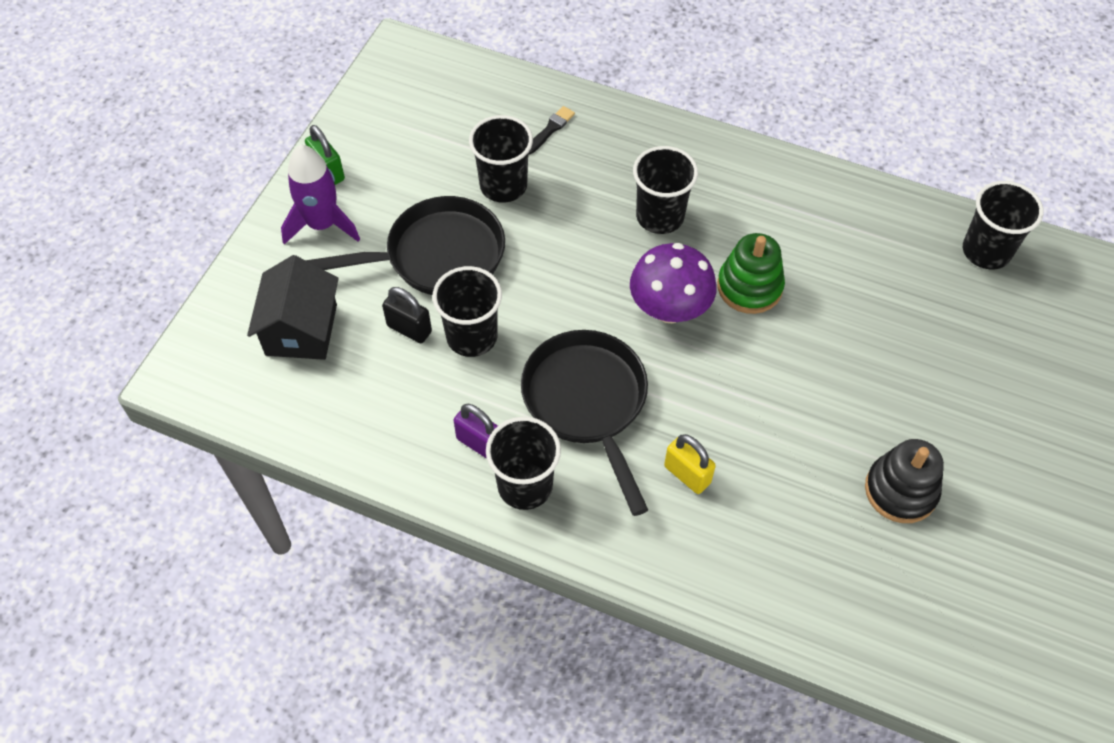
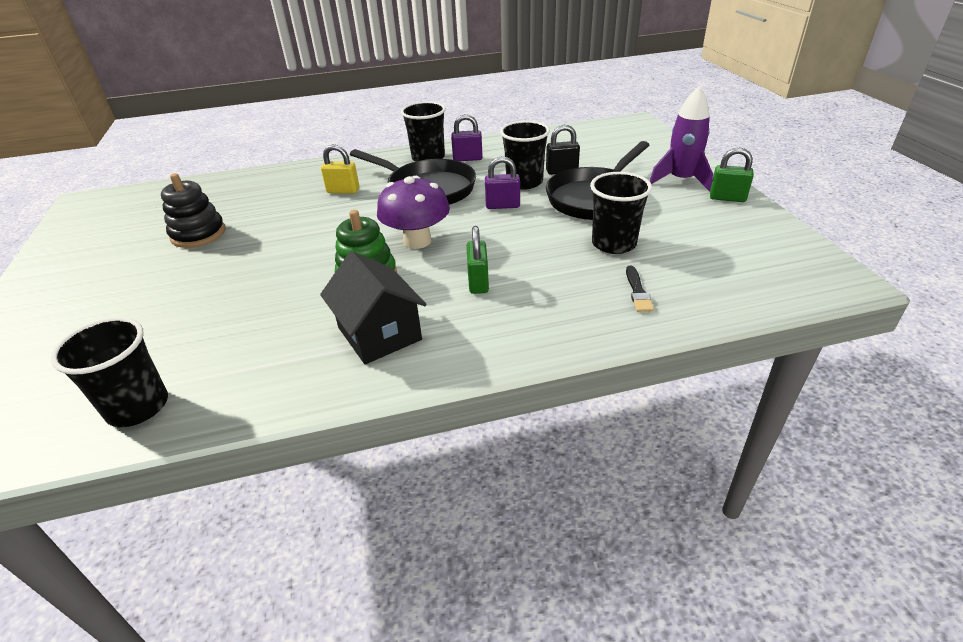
camera: 145 degrees right, 20 degrees down
(301, 330) = (613, 150): black house -> black house (379, 334)
(538, 309) = (502, 205): none -> purple padlock
(660, 216) = (478, 282): black cup -> green padlock

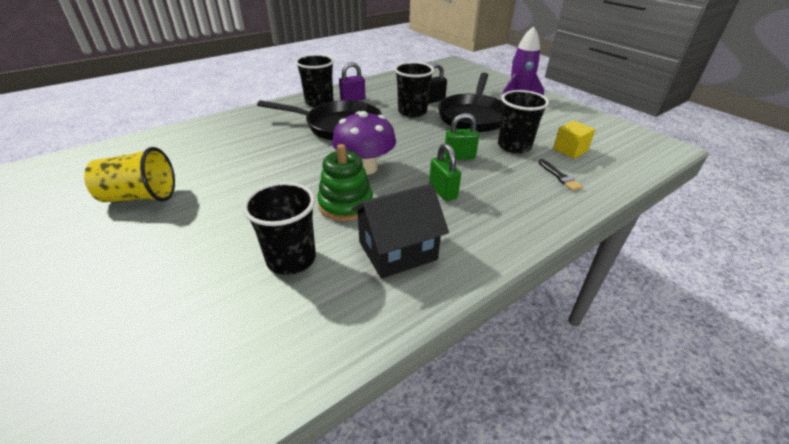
camera: 25 degrees left, 0 degrees up
(138, 407) = (202, 389): black cup -> black cup (291, 259)
(198, 234) = (140, 197): black stacking toy -> yellow cup
(343, 191) = (264, 137): yellow padlock -> none
(379, 334) = (397, 250): black house -> black house turned 60 degrees counterclockwise
(502, 205) = (410, 131): purple padlock -> none
(685, 261) = (570, 150): none -> yellow cube
(727, 198) = (556, 105): green padlock -> green padlock (459, 157)

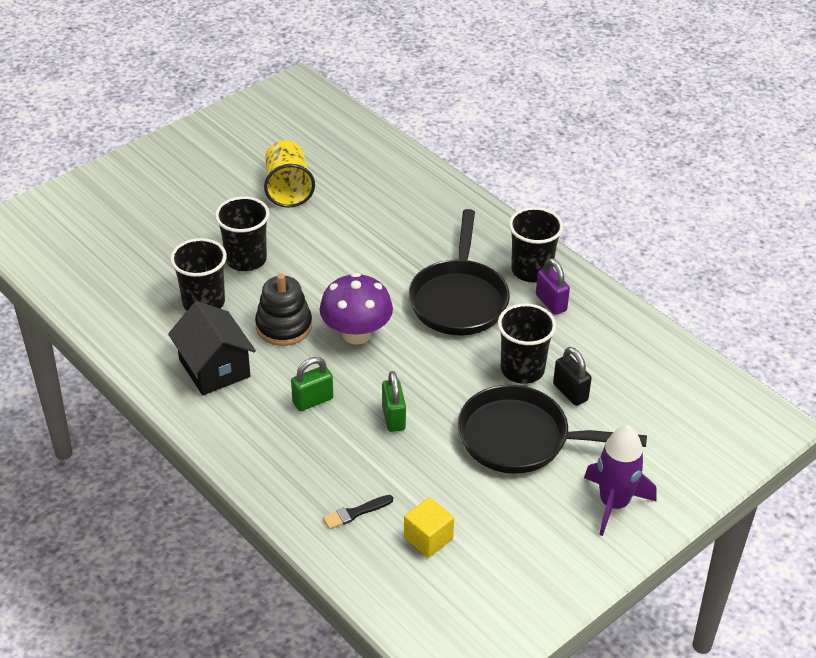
camera: 85 degrees right, 5 degrees up
(346, 204) = (284, 326): green stacking toy -> black stacking toy
(514, 146) = (431, 476): black cup -> black cup (246, 259)

